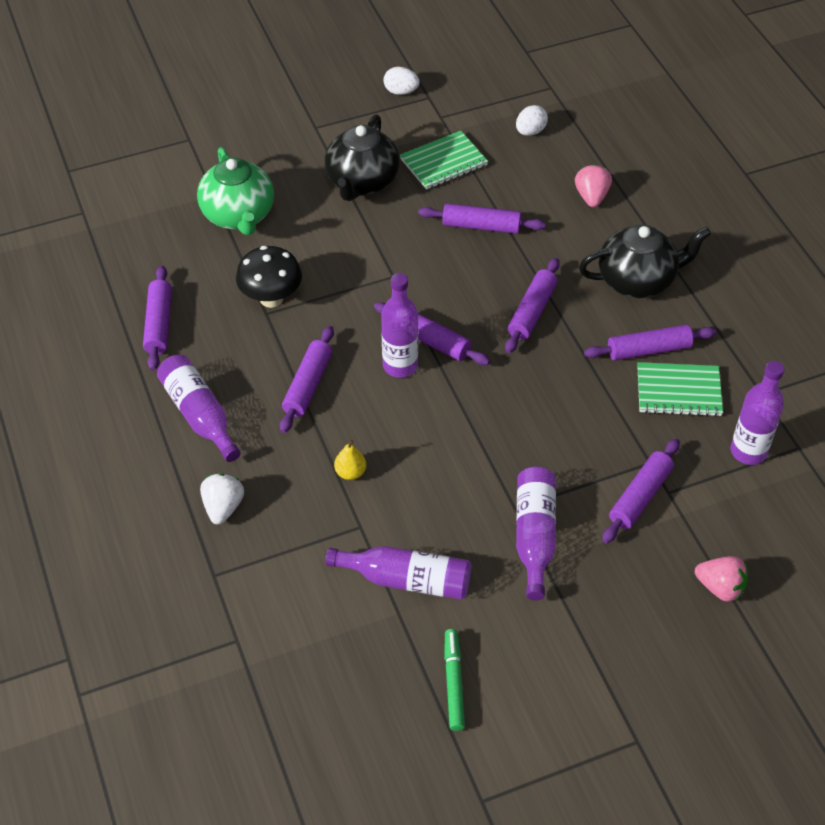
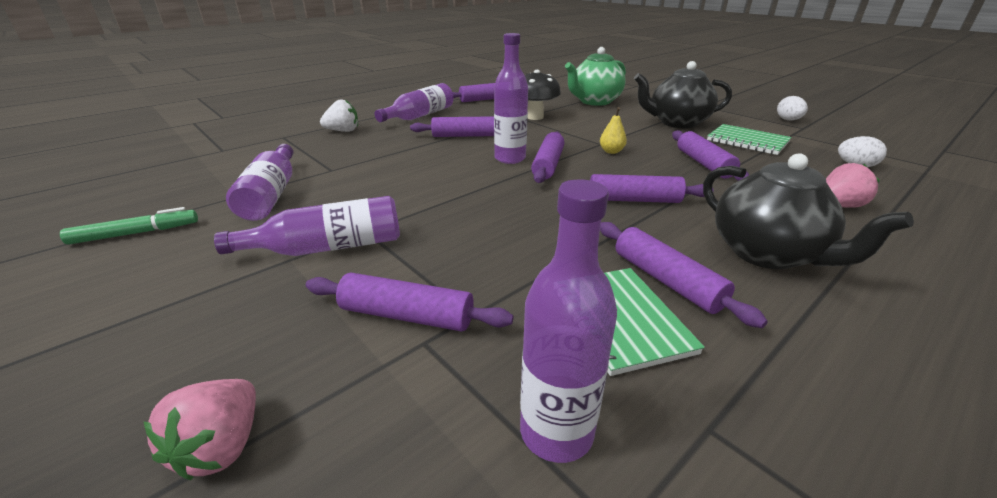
camera: 70 degrees right, 20 degrees down
(350, 472) = (387, 159): yellow pear -> yellow pear (611, 151)

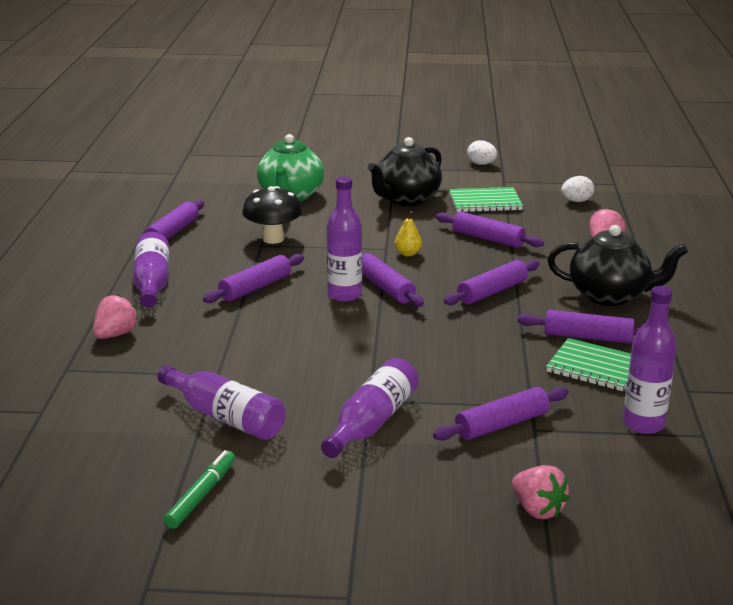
camera: 45 degrees left, 5 degrees down
(343, 131) = (115, 334): white strawberry -> pink strawberry

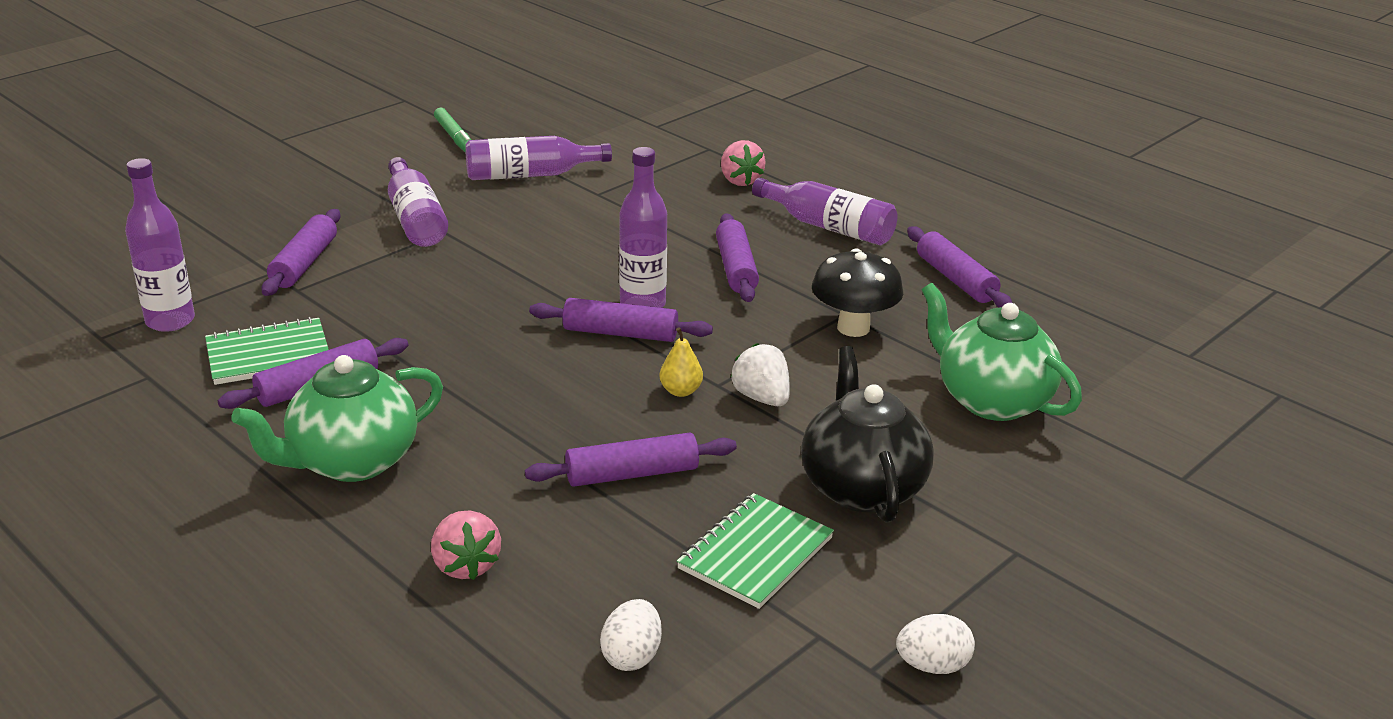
camera: 130 degrees right, 5 degrees up
(378, 236) = (761, 398): none -> white strawberry
(492, 292) = (500, 390): purple rolling pin -> none
(537, 509) = (205, 223): pink strawberry -> none
(610, 296) = (352, 461): black teapot -> green teapot

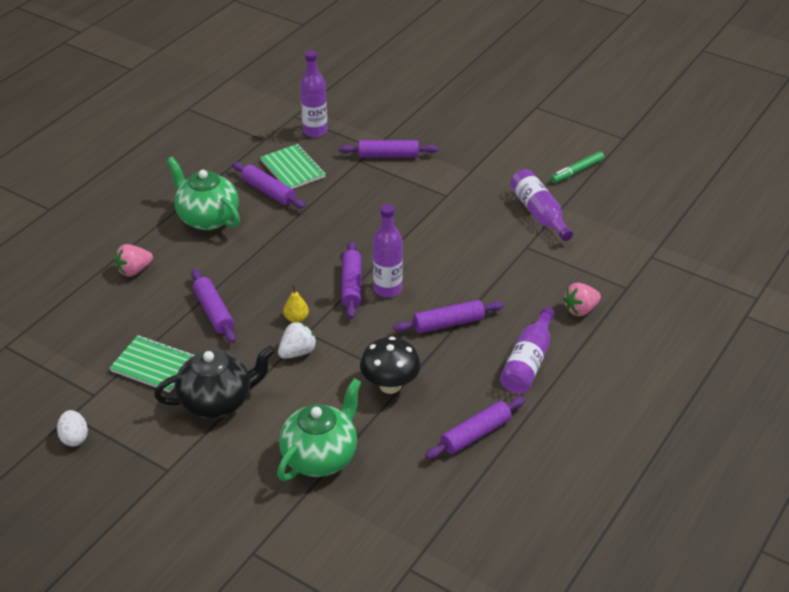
camera: 80 degrees right, 10 degrees up
(415, 218) = (457, 181): purple bottle -> none
(631, 656) = (76, 333): white egg -> none

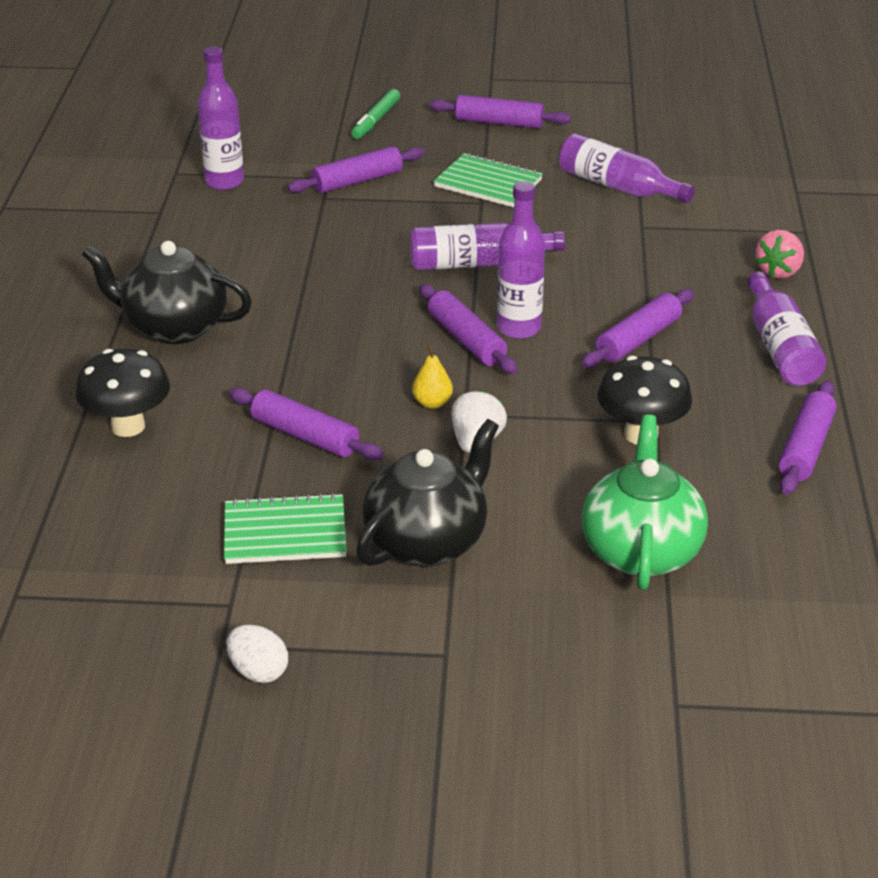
camera: 30 degrees left, 5 degrees down
(134, 270) = (128, 426): pink strawberry -> black mushroom
(207, 218) = (174, 327): green teapot -> black teapot
(268, 192) = (232, 269): purple rolling pin -> purple rolling pin (499, 123)
(293, 169) = (239, 233): green notebook -> green notebook (488, 183)
(404, 237) = (477, 263): none -> purple bottle
(577, 171) = (615, 130): green marker -> green marker (375, 120)

